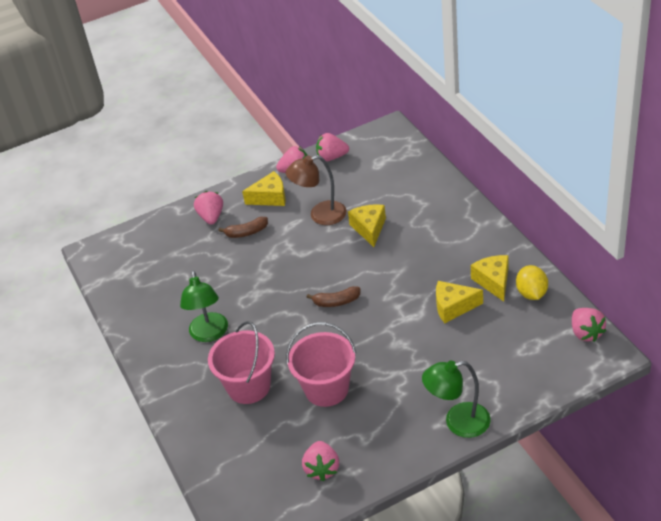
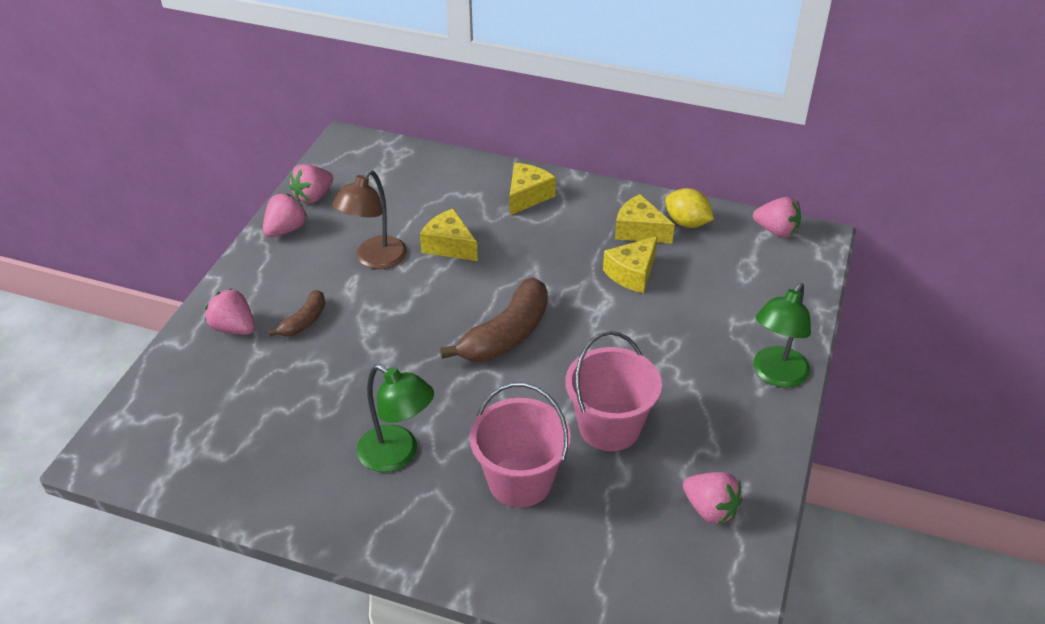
camera: 50 degrees left, 0 degrees up
(270, 197) = (287, 271): yellow cheese -> yellow cheese (527, 196)
(336, 302) = (506, 335): brown banana -> brown banana, size x1.87

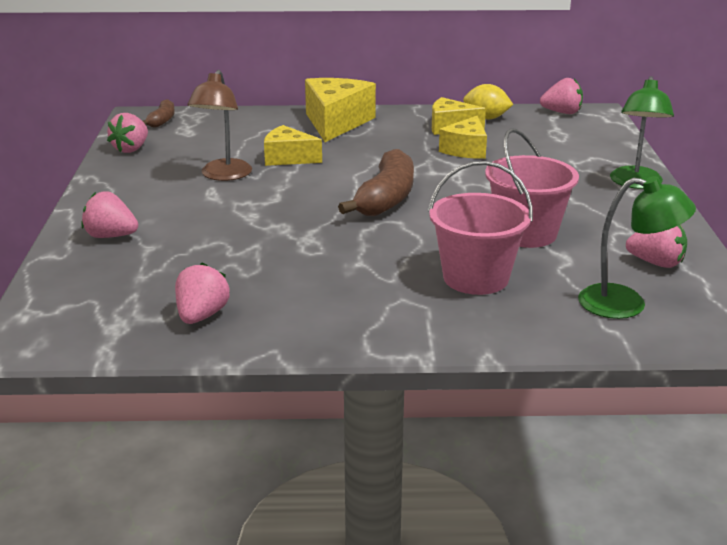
camera: 20 degrees left, 15 degrees down
(285, 230) = (118, 171): pink strawberry -> pink strawberry (201, 316)
(304, 321) = (182, 221): brown banana -> brown banana (162, 121)
(397, 455) = (345, 284): green lamp -> green lamp (626, 304)
(527, 196) = (336, 123): yellow cheese -> yellow cheese, size x1.60

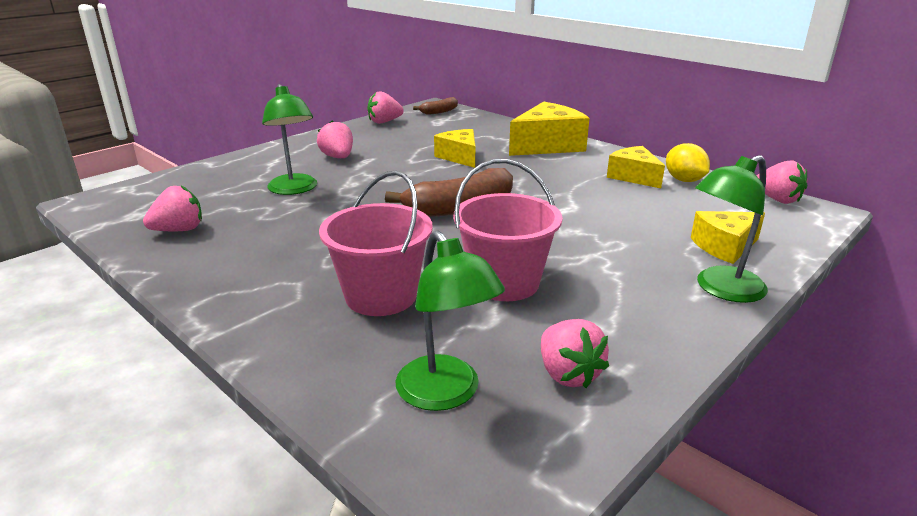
camera: 45 degrees right, 0 degrees up
(111, 236) = (257, 165): pink strawberry -> pink strawberry (338, 157)
(213, 241) = (294, 189): none -> green lamp
(223, 175) = (395, 153): brown lamp -> none
(466, 150) = (608, 197): yellow cheese -> yellow cheese (724, 247)

